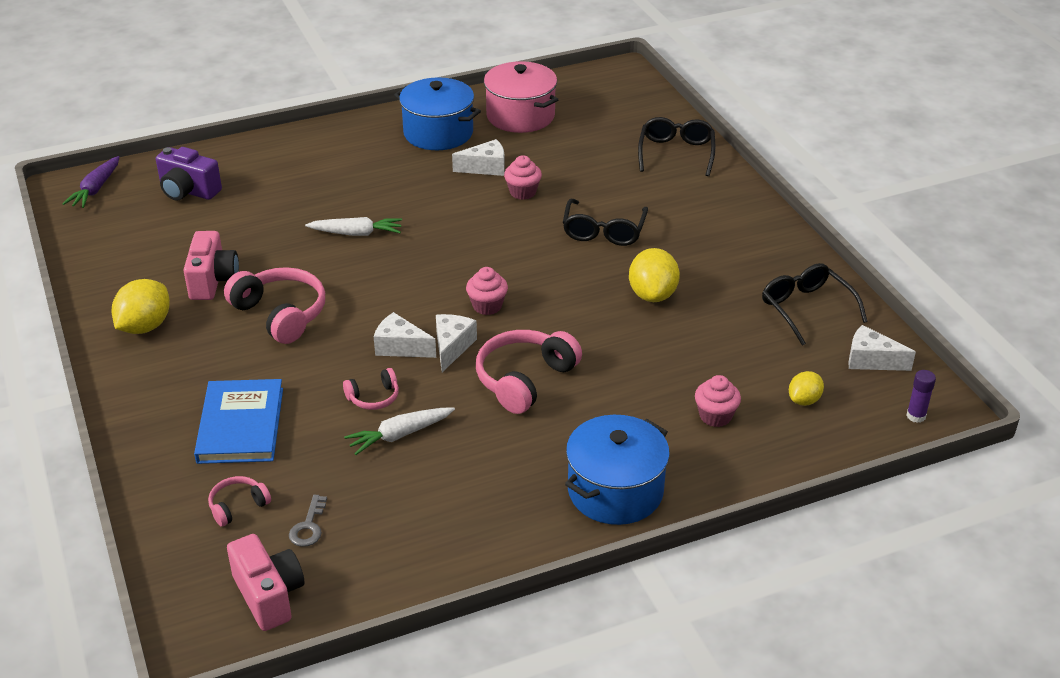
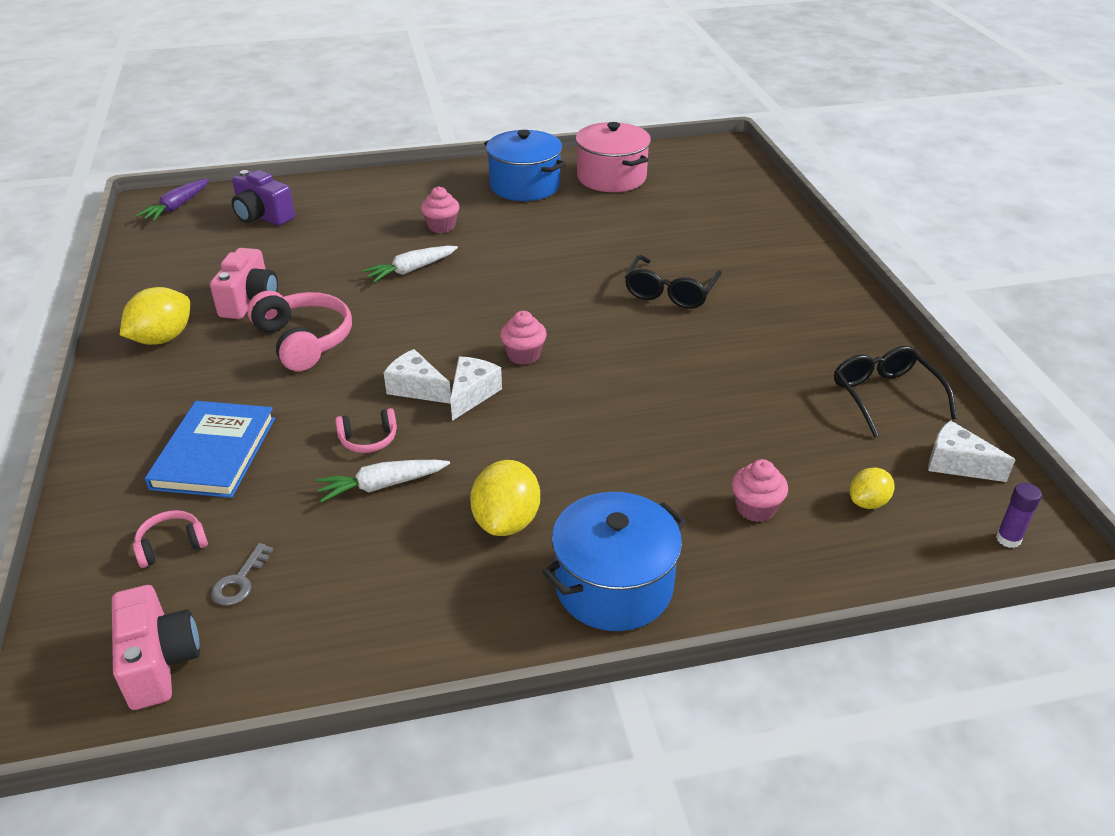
camera: 10 degrees right, 0 degrees up
(356, 233) = (411, 270): white carrot -> white carrot turned 135 degrees clockwise
(485, 167) = (562, 221): white cheese -> none
(523, 192) = (594, 247): pink cupcake -> pink cupcake (441, 226)
(524, 379) = (542, 439): pink headphones -> none
(652, 295) = (709, 362): yellow lemon -> yellow lemon (506, 521)
(676, 153) = (764, 224): black glasses -> none

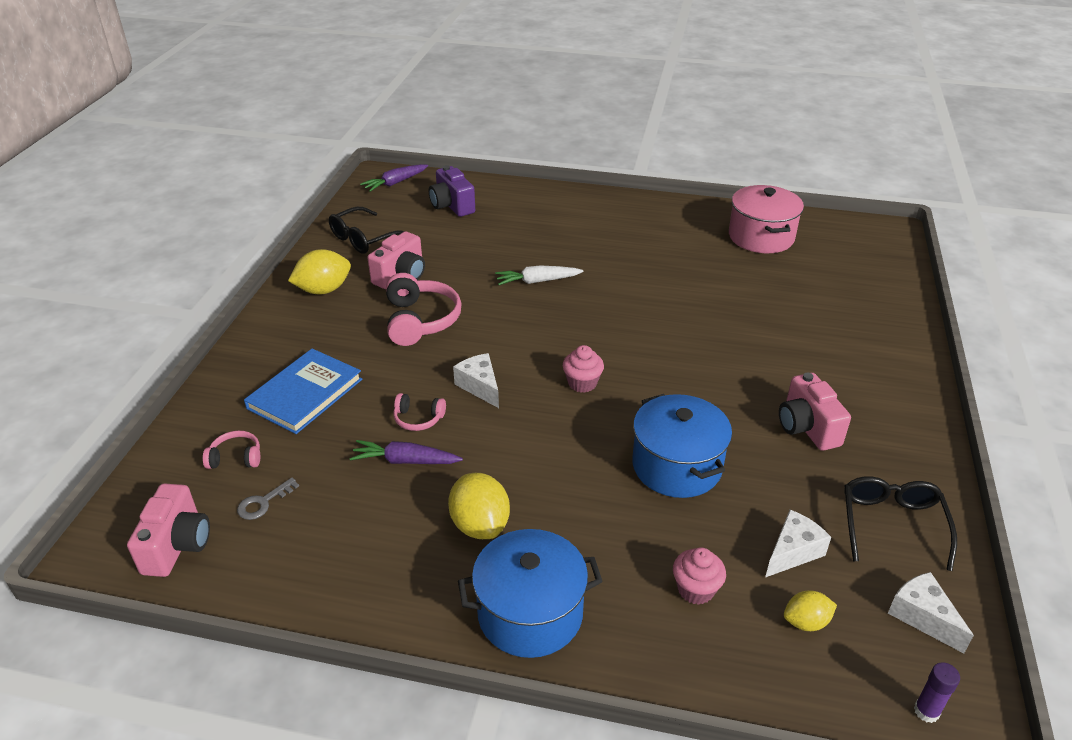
camera: 25 degrees right, 0 degrees up
(382, 485) = (405, 461): white carrot -> purple carrot
(441, 226) = (585, 248): pink cupcake -> none
(472, 394) = (519, 405): white cheese -> white cheese (792, 552)
(506, 521) = (480, 525): yellow lemon -> yellow lemon turned 60 degrees counterclockwise
(525, 186) = (678, 227): blue pot -> blue pot (677, 466)
(670, 291) = (747, 360): black glasses -> black glasses (364, 238)
(762, 336) = (807, 427): none -> pink camera

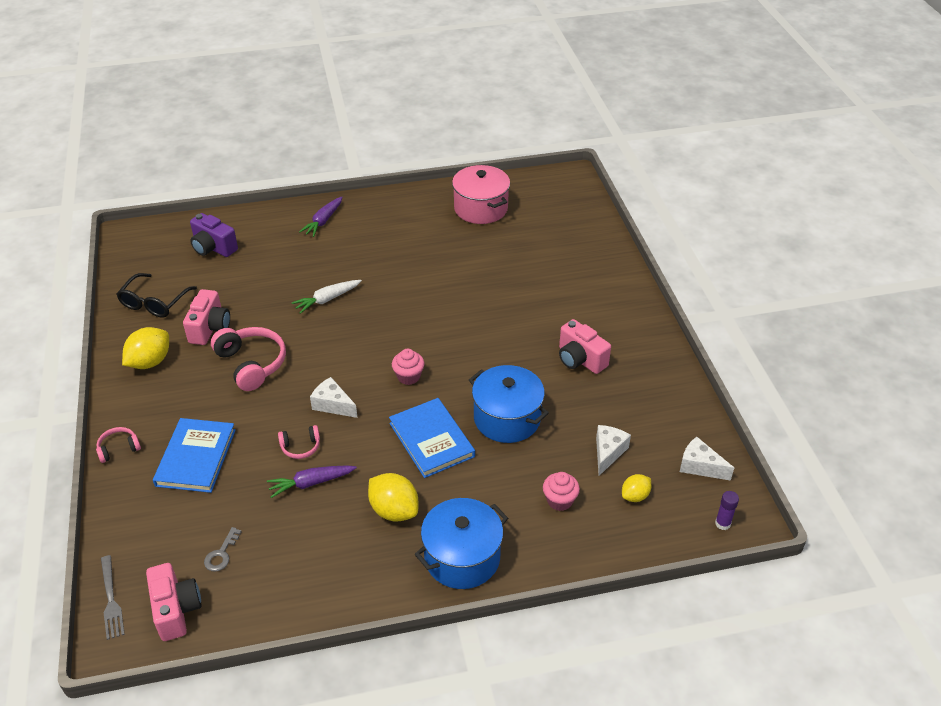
camera: 25 degrees left, 5 degrees up
(124, 508) = (111, 600): none -> grey fork
(236, 458) = (174, 528): pink headphones -> pink headphones (118, 448)
(395, 183) = (147, 238): purple carrot -> purple carrot (323, 221)
(570, 460) = (431, 440): none -> blue book
(892, 525) = (660, 412): black glasses -> none

